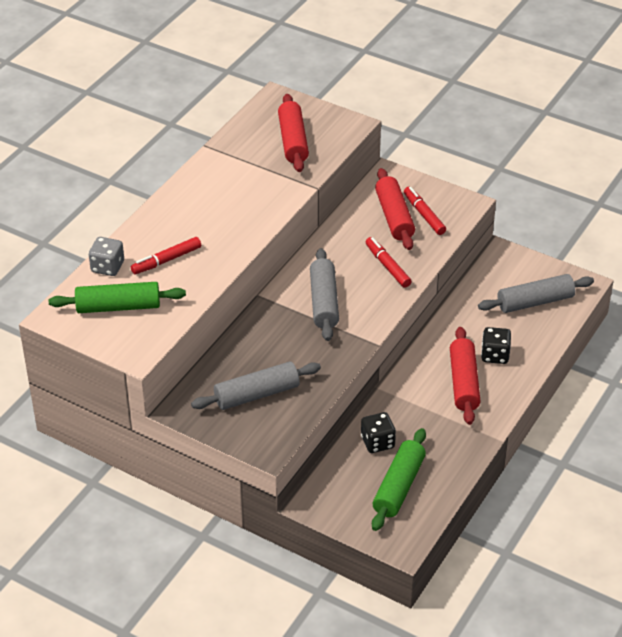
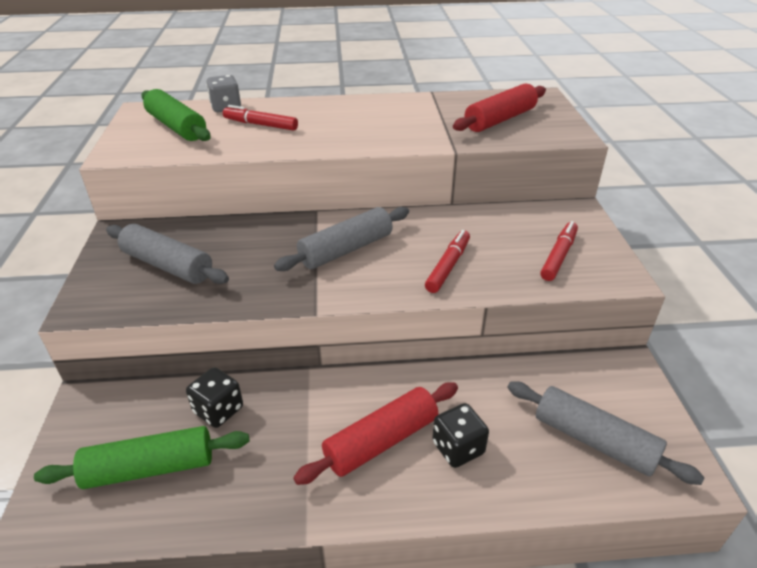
camera: 55 degrees right, 5 degrees down
(394, 217) = (526, 239): red rolling pin -> none

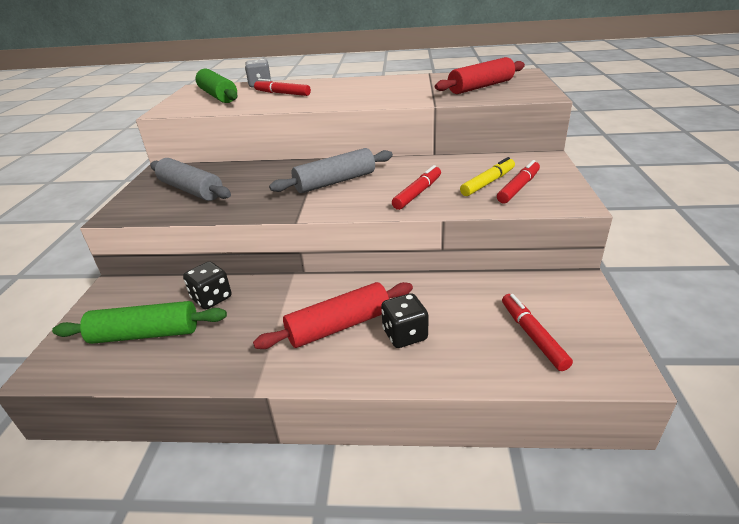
camera: 10 degrees right, 5 degrees down
(523, 249) = (488, 183): none -> yellow marker
(594, 440) = (532, 336): grey rolling pin -> red marker

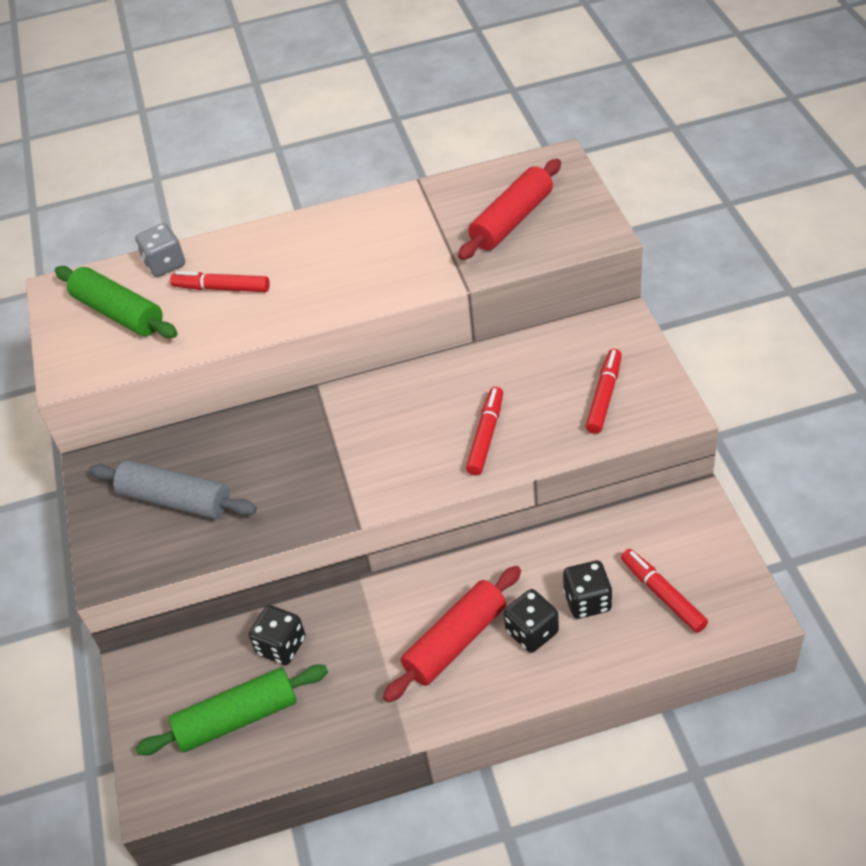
camera: 15 degrees left, 15 degrees up
(335, 182) = (368, 436): grey rolling pin -> none
(462, 325) = (587, 601): none -> black dice
(488, 183) = (565, 394): yellow marker -> none

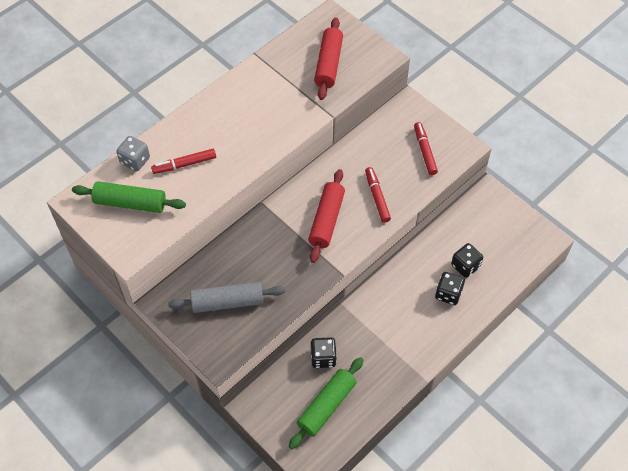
camera: 35 degrees left, 10 degrees up
(455, 641) = (413, 315): red rolling pin -> red rolling pin (326, 220)
(662, 595) = (499, 247): red marker -> none

